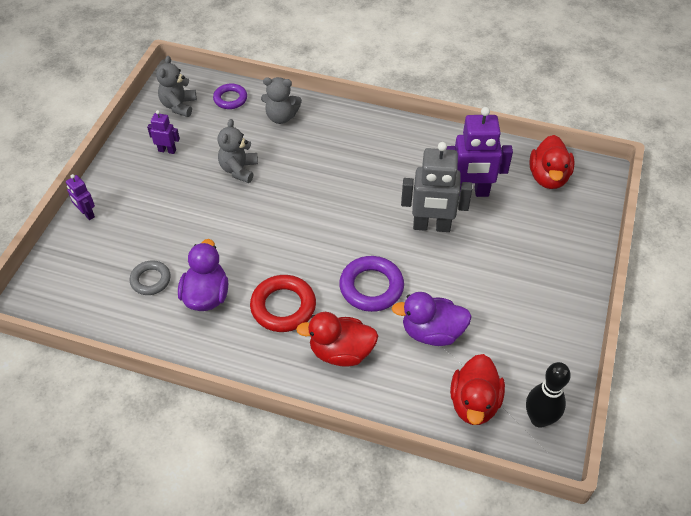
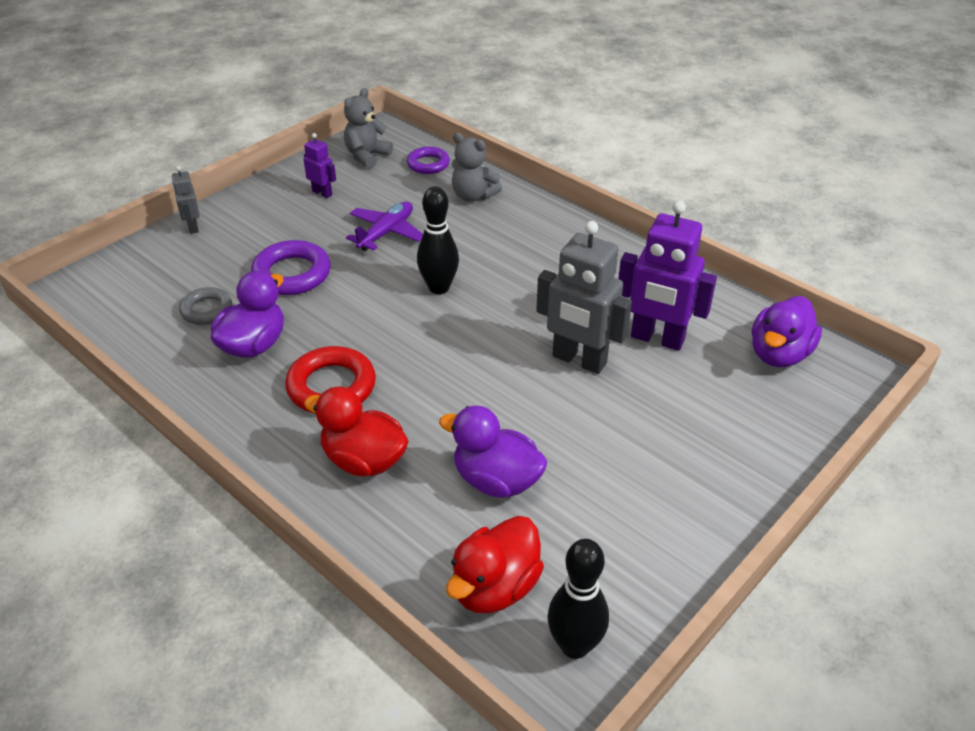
camera: 25 degrees right, 10 degrees down
(87, 214) = (193, 227): purple robot -> grey robot
(239, 170) = (386, 233): grey teddy bear -> purple plane
(306, 203) = (439, 288): none -> black bowling pin
(371, 287) = (454, 402): purple ring -> purple ring (292, 274)
(548, 177) = (779, 354): red duck -> purple duck

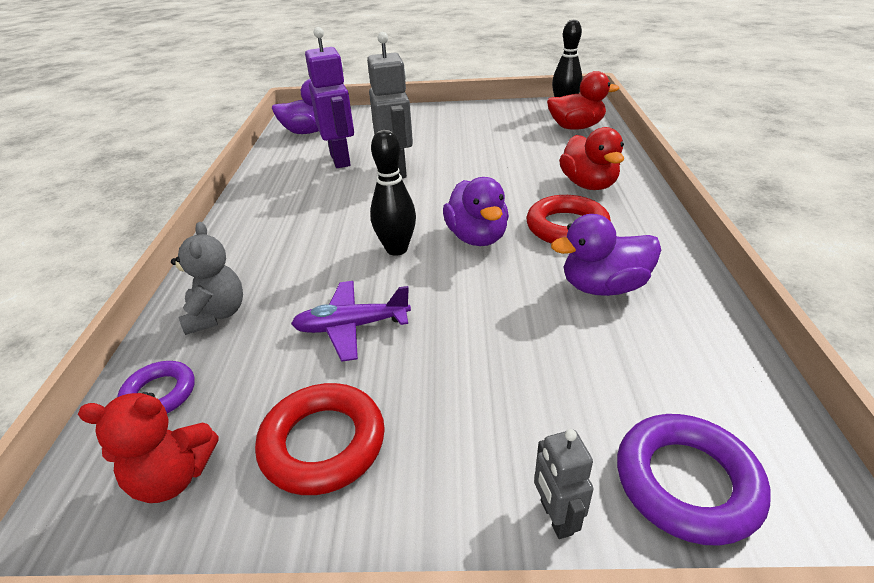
camera: 130 degrees left, 5 degrees down
(193, 227) = (555, 517): grey robot -> grey robot turned 135 degrees clockwise
(207, 310) = (626, 350): grey ring -> none
(292, 274) = (497, 338): purple ring -> purple ring (686, 482)
(322, 193) = (323, 443): purple robot -> red ring
(367, 156) = (173, 477): grey teddy bear -> red teddy bear
(496, 480) = (525, 151): purple duck -> purple duck (477, 237)

